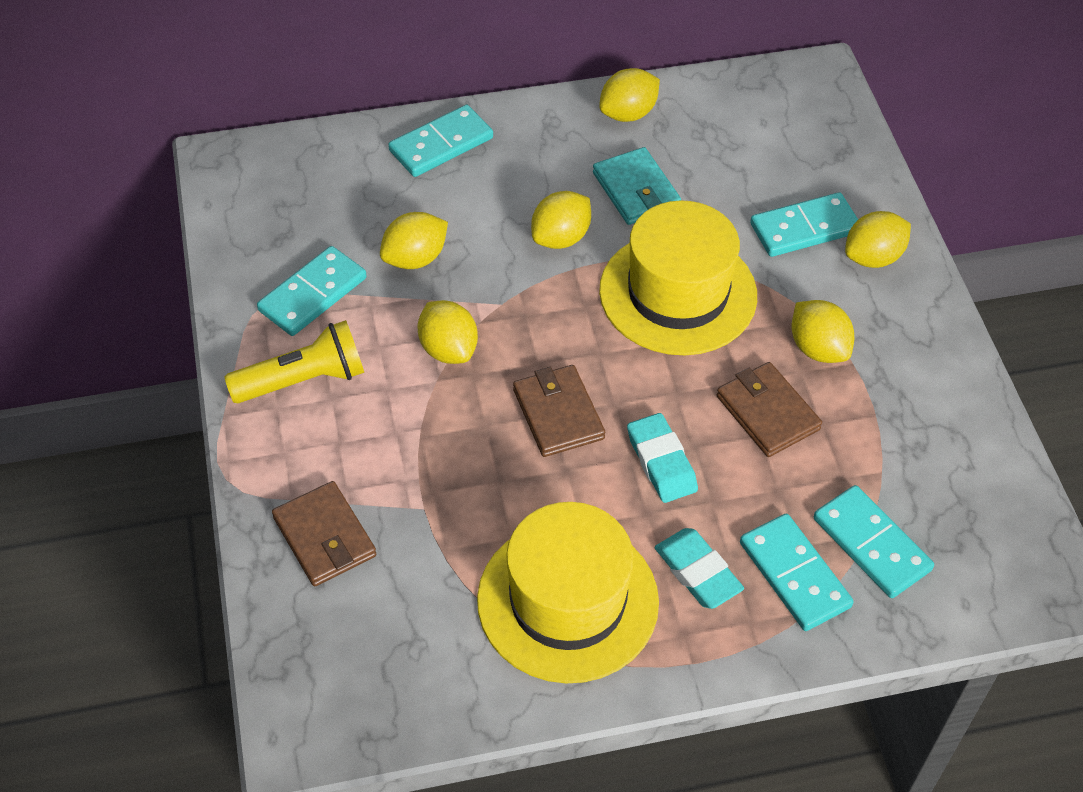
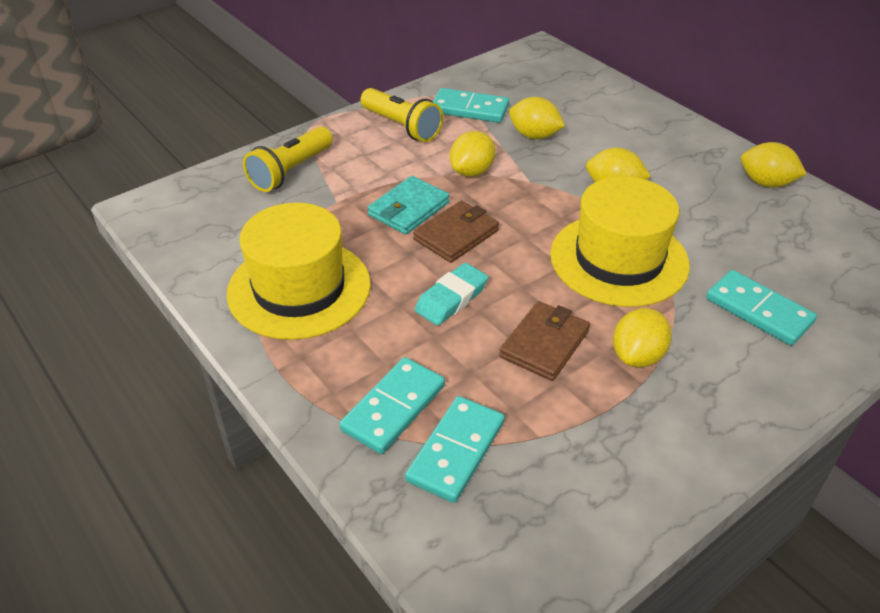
camera: 65 degrees right, 10 degrees down
(324, 537) = (290, 171): brown wallet -> yellow flashlight
(441, 144) = (640, 115): turquoise domino -> none
(636, 190) = (696, 209): turquoise wallet -> turquoise wallet (409, 209)
(698, 572) = (362, 348): turquoise eraser -> none
(873, 257) = (773, 363): yellow lemon -> none

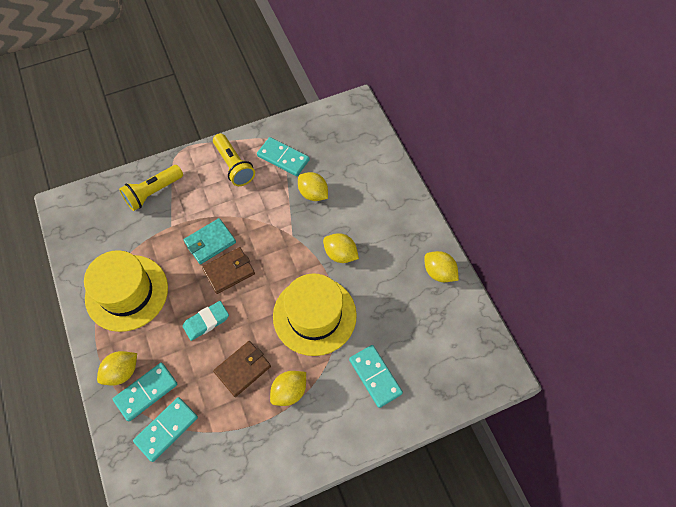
camera: 15 degrees right, 20 degrees up
(472, 172) = (260, 218): yellow lemon -> yellow lemon (122, 372)

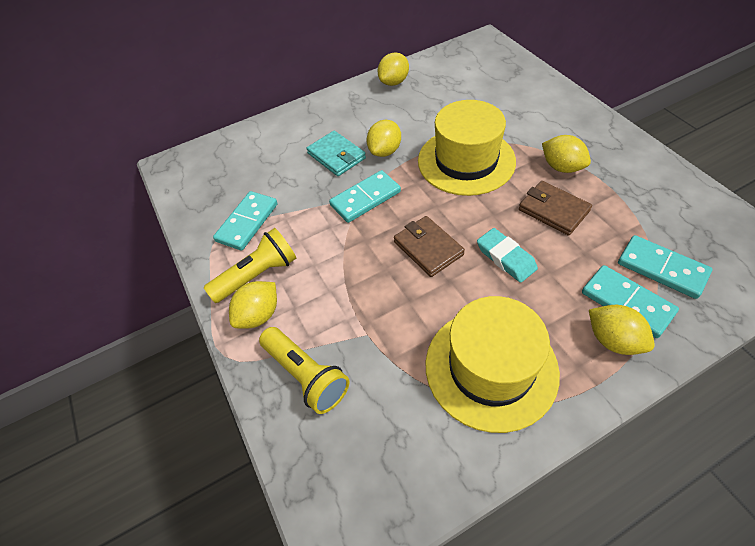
camera: 90 degrees left, 10 degrees down
(210, 242) = (387, 278): turquoise wallet -> turquoise wallet (336, 156)
(313, 193) = (303, 185): yellow lemon -> yellow lemon (259, 315)
(375, 376) = (518, 110): turquoise domino -> turquoise domino (365, 198)

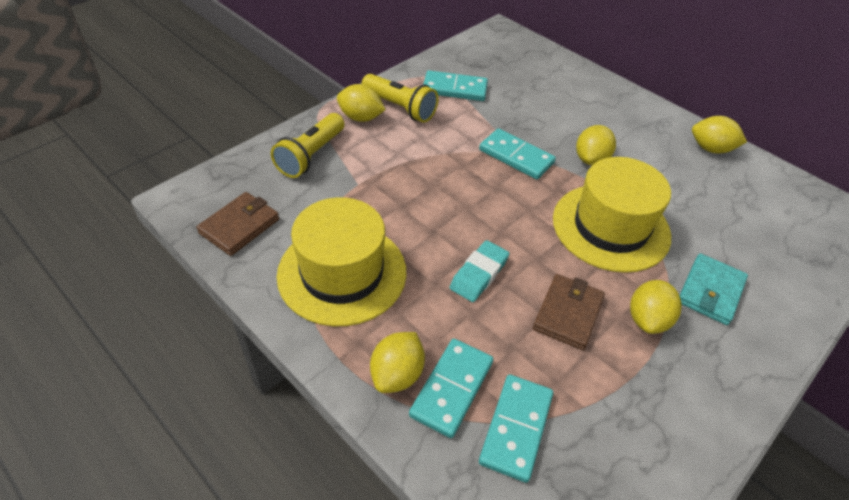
camera: 65 degrees right, 5 degrees down
(336, 156) = (565, 126): turquoise wallet -> turquoise wallet (710, 291)
(385, 151) = (591, 159): yellow lemon -> yellow lemon turned 75 degrees counterclockwise
(428, 248) = (469, 211): brown wallet -> brown wallet (239, 226)

